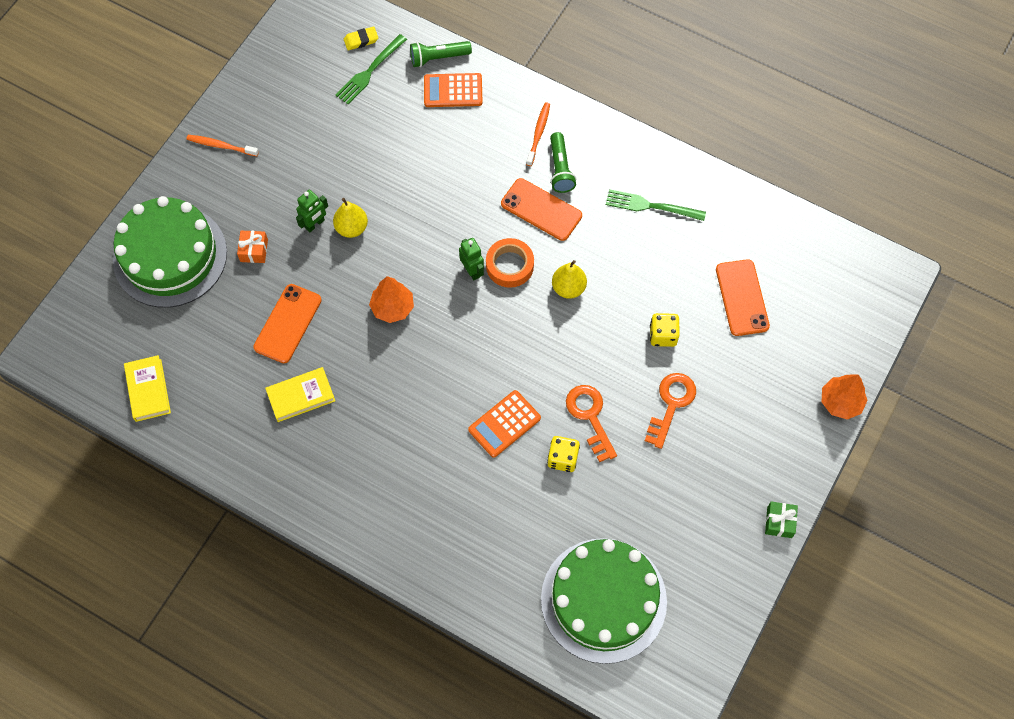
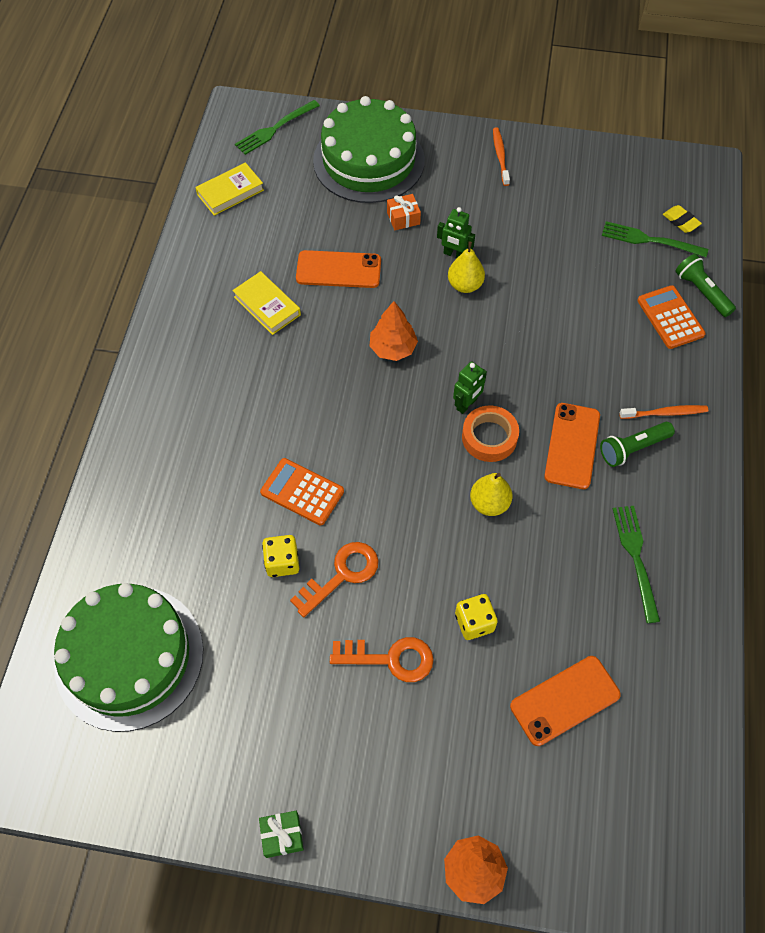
camera: 70 degrees right, 5 degrees down
(85, 325) = (275, 129): none -> green fork

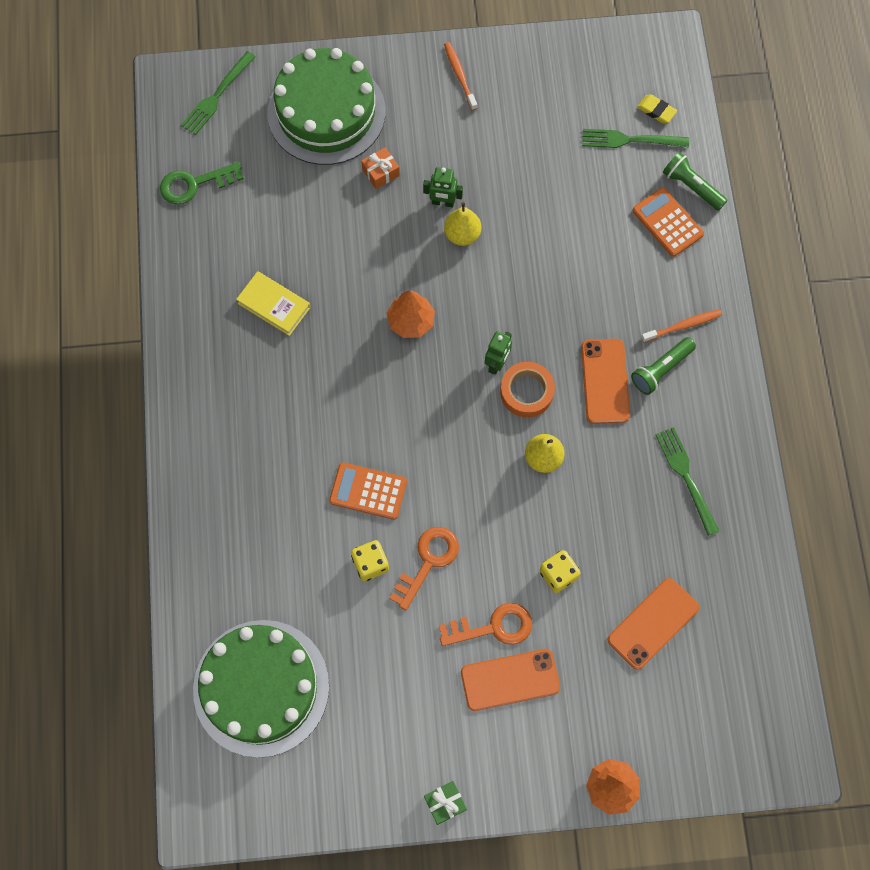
camera: 15 degrees left, 10 degrees up
(230, 192) = (195, 184): yellow book -> green key
(338, 269) = (333, 247): orange phone -> orange phone (510, 679)

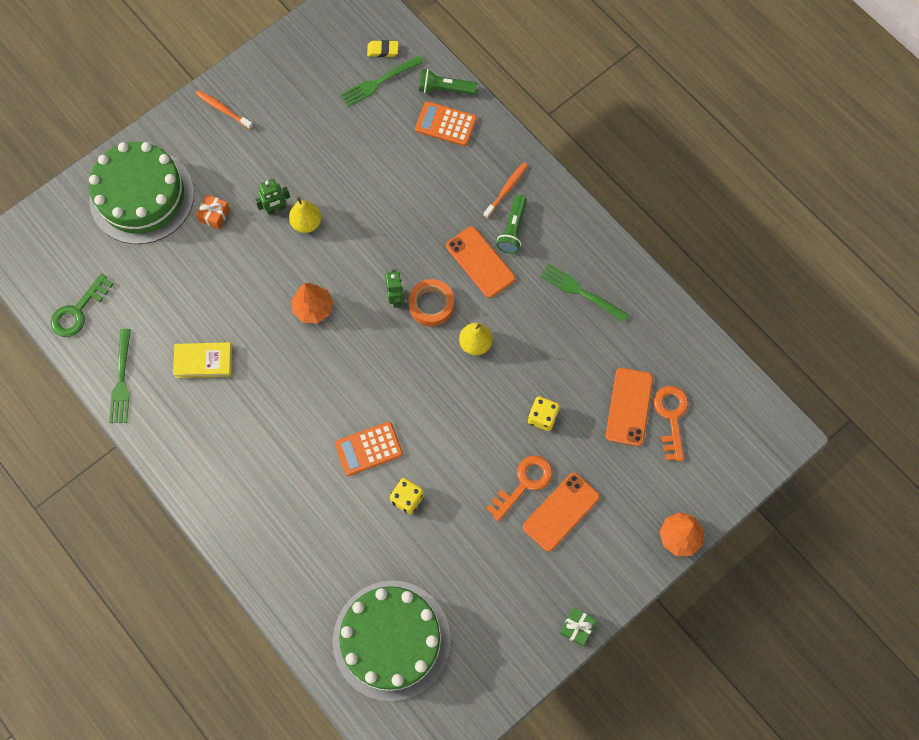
camera: 35 degrees left, 0 degrees up
(217, 96) = (48, 235): green fork -> green fork (122, 380)
(428, 562) = (447, 469): orange key -> orange key (671, 417)

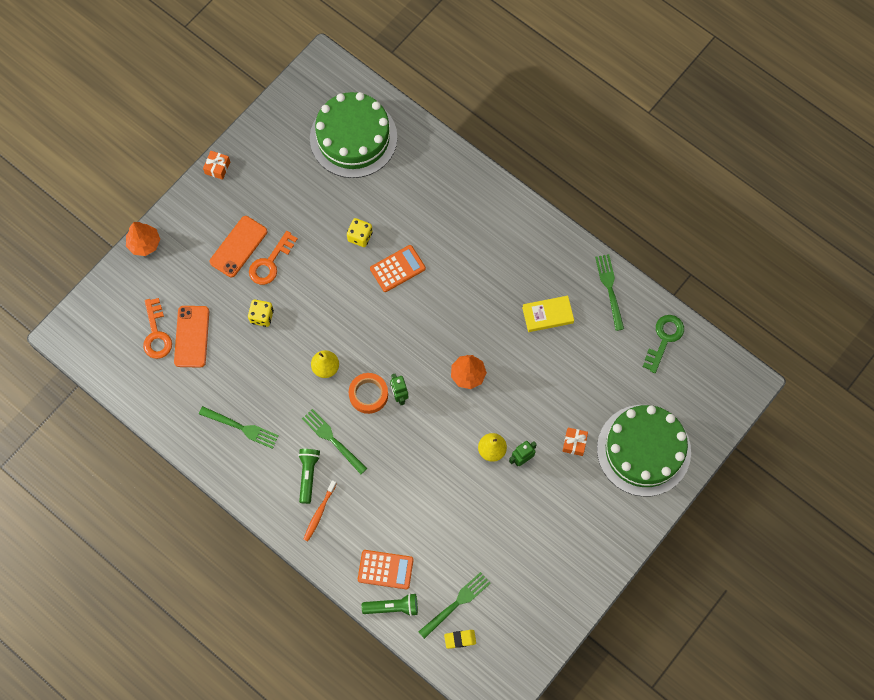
camera: 170 degrees right, 0 degrees up
(223, 109) = (595, 548): orange toothbrush -> none
(480, 262) = (332, 440): orange phone -> green fork
(577, 627) = (217, 168): green gift -> orange gift

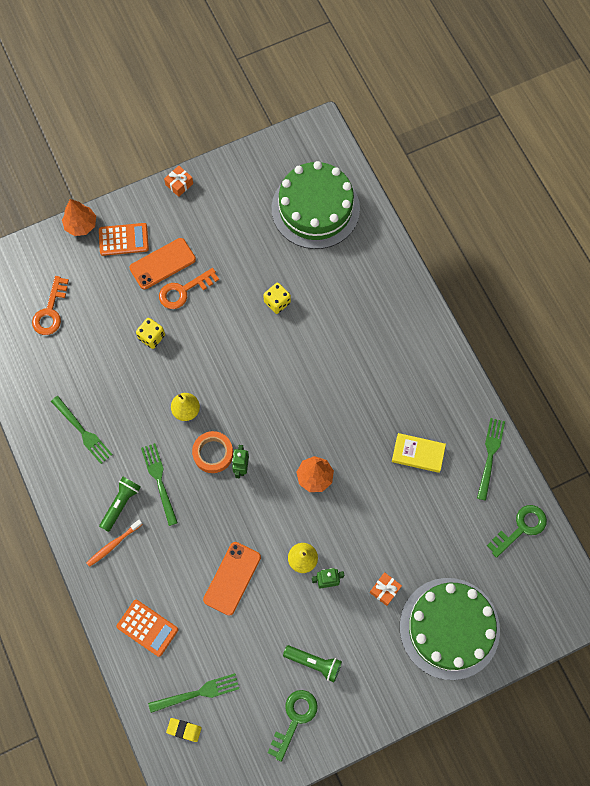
camera: 25 degrees right, 0 degrees up
(191, 336) = (80, 327): orange phone -> orange phone (232, 578)
(392, 607) = (136, 667): green flashlight -> green flashlight (314, 663)
(397, 269) = (297, 347): orange calculator -> orange calculator (123, 239)
(550, 586) = (294, 719): none -> green key

